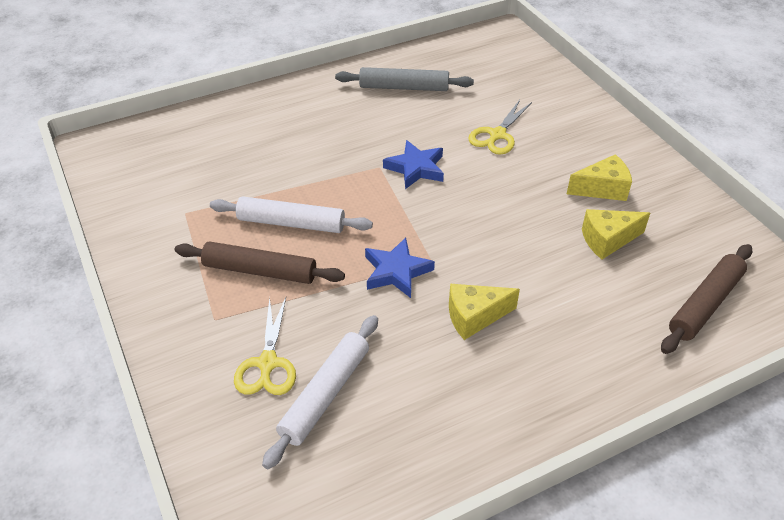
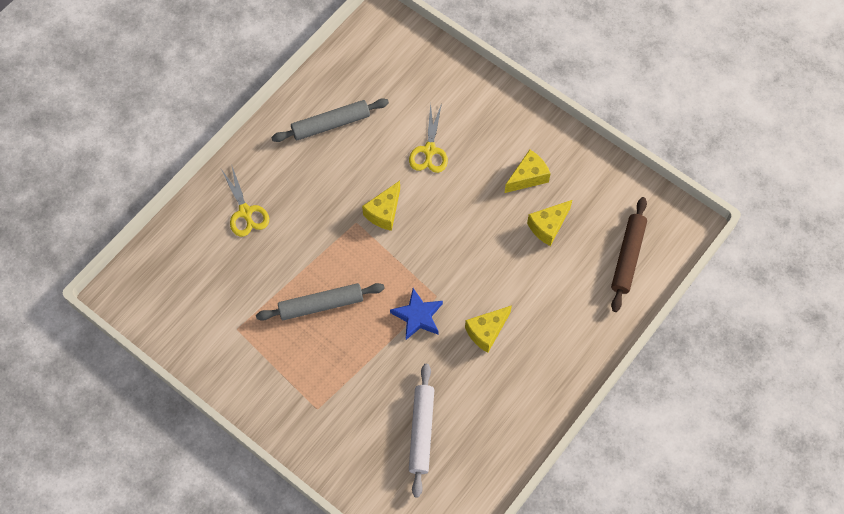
camera: 25 degrees left, 20 degrees up
(260, 271) = (324, 356): brown rolling pin -> none
(267, 363) = (373, 426): yellow scissors -> yellow scissors (245, 212)
(291, 223) = (321, 305): white rolling pin -> grey rolling pin
(416, 168) = (384, 212): blue star -> yellow cheese

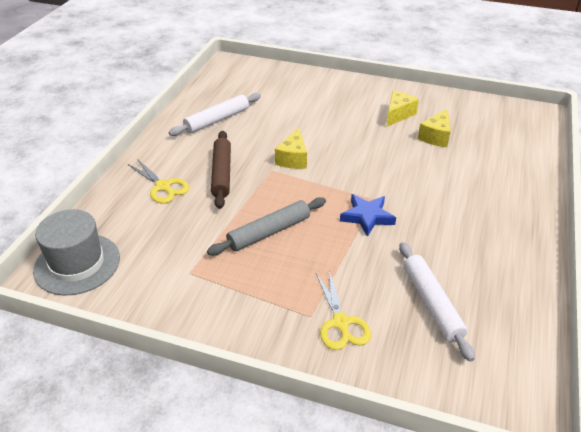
camera: 20 degrees left, 25 degrees down
(147, 287) = (77, 264): none -> grey hat
(330, 124) = (217, 120): grey rolling pin -> white rolling pin
(429, 150) = (309, 117): yellow scissors -> yellow scissors (341, 323)
(486, 331) = (437, 211): yellow cheese -> none
(627, 257) = (512, 139): brown rolling pin -> brown rolling pin (221, 174)

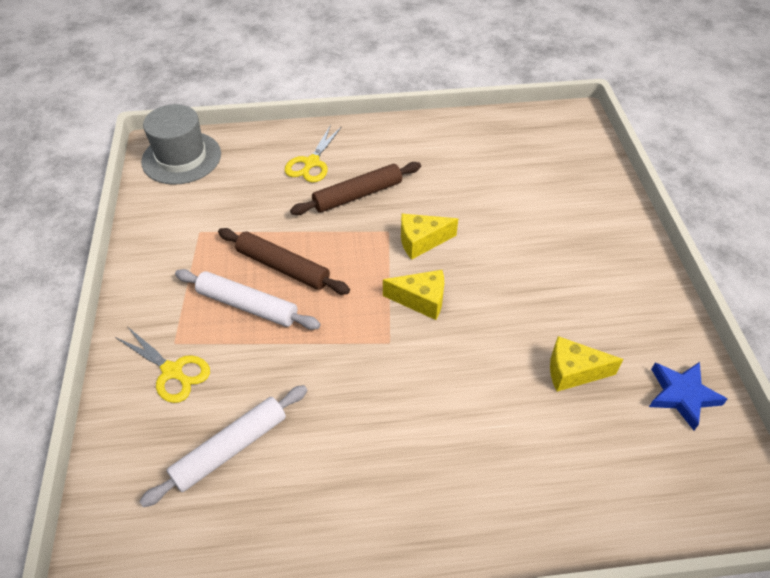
camera: 65 degrees right, 10 degrees up
(217, 120) = (451, 154): white rolling pin -> white rolling pin (247, 305)
(269, 232) = (283, 267): grey rolling pin -> brown rolling pin
(341, 323) = (172, 371): yellow scissors -> yellow scissors turned 105 degrees counterclockwise
(367, 217) = (352, 344): blue star -> blue star (682, 395)
(398, 115) = (595, 314): yellow cheese -> yellow cheese (421, 300)

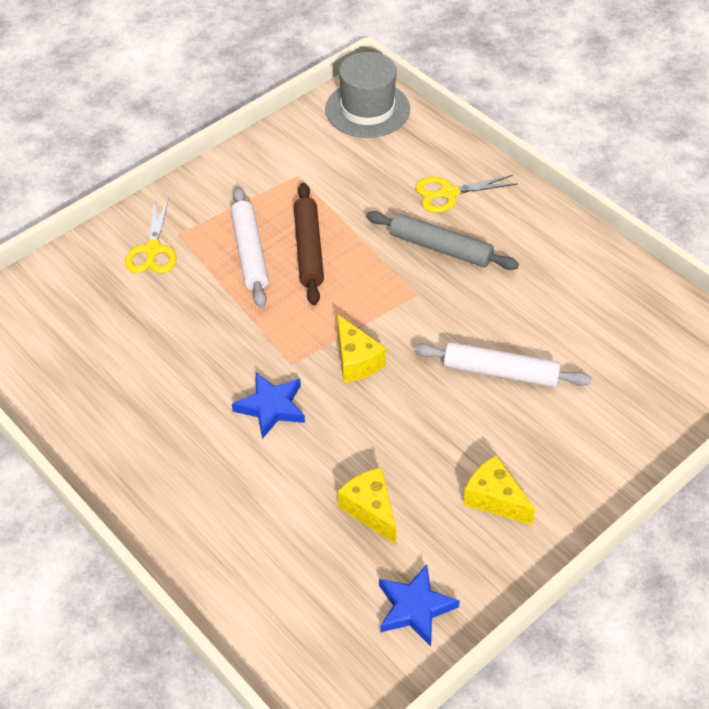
camera: 55 degrees right, 0 degrees up
(230, 449) = (115, 325): white rolling pin -> white rolling pin (500, 372)
(357, 195) = (440, 248): brown rolling pin -> grey rolling pin
(421, 241) = (426, 324): yellow cheese -> yellow cheese (494, 499)
(423, 381) = (271, 407): none -> blue star

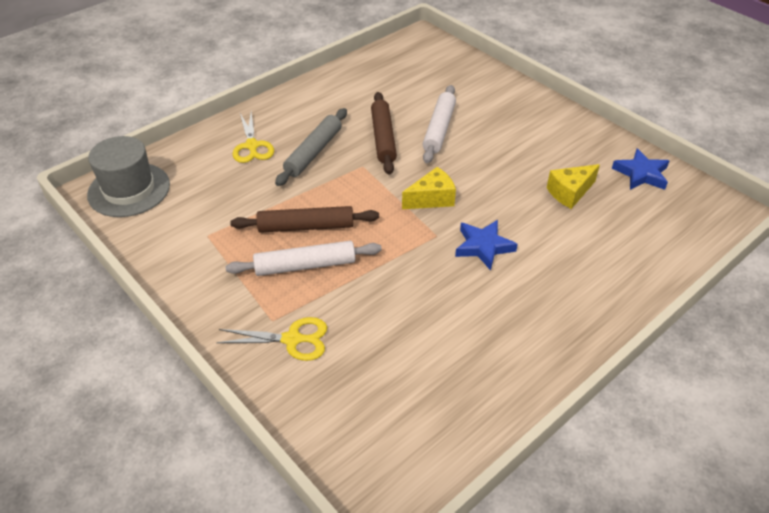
camera: 90 degrees left, 5 degrees down
(475, 313) = (383, 138): none -> brown rolling pin
(494, 499) = (547, 137): yellow cheese -> none

